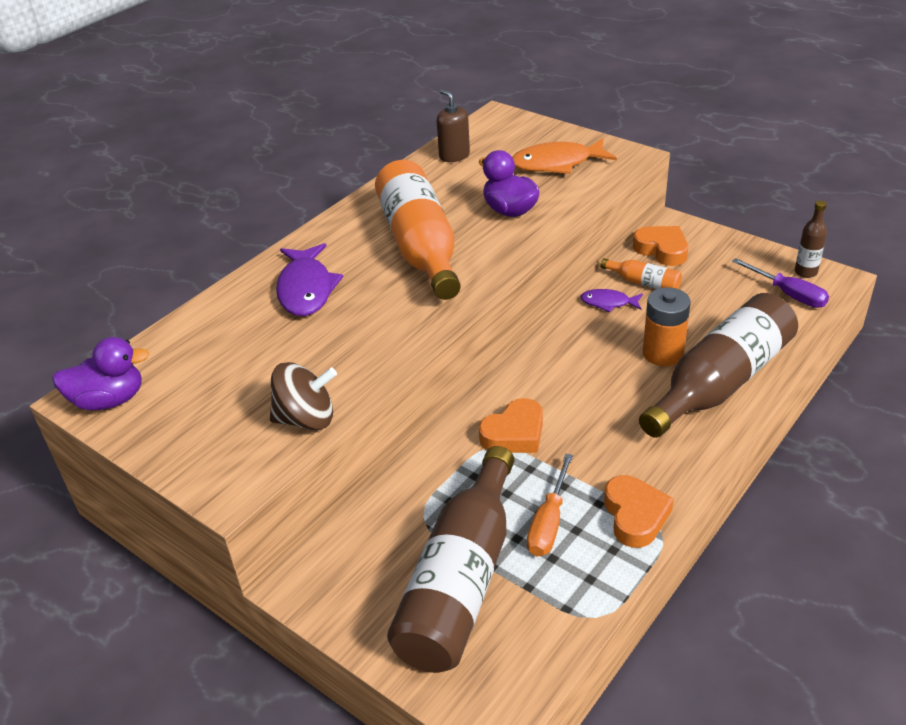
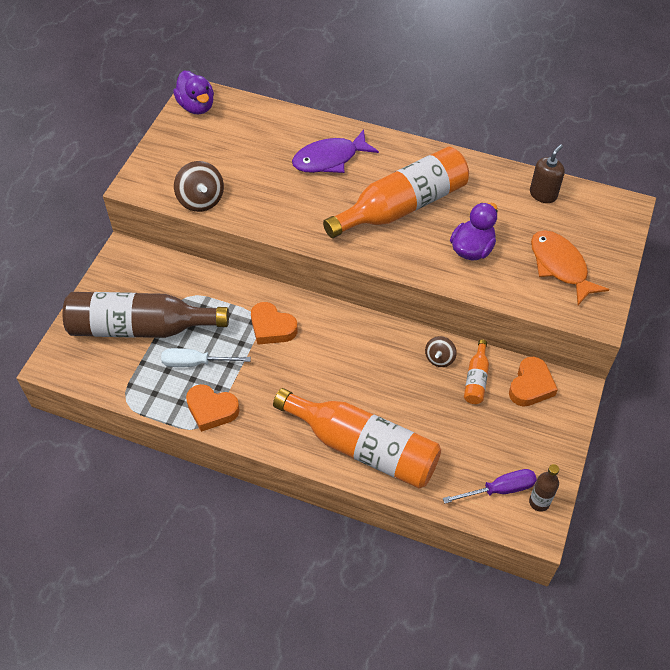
camera: 70 degrees right, 15 degrees up
(549, 522) = (195, 363): orange screwdriver -> white screwdriver
(608, 303) = (439, 358): purple fish -> brown spinning top
(635, 515) = (211, 410): orange heart -> orange heart turned 45 degrees clockwise
(663, 353) = (387, 404): orange battery -> none
(720, 382) = (363, 447): brown bottle -> orange bottle
(788, 294) = (499, 489): purple screwdriver -> purple screwdriver turned 135 degrees counterclockwise

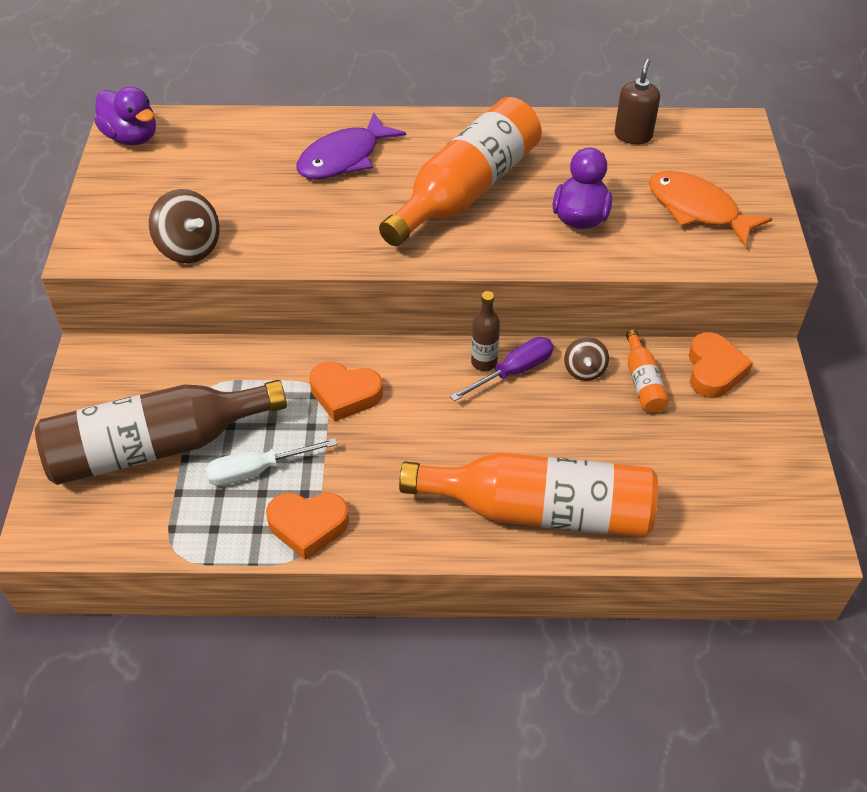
camera: 20 degrees left, 5 degrees down
(499, 489) = (741, 508): purple screwdriver -> purple screwdriver (513, 372)
(539, 502) = (798, 508): brown bottle -> brown bottle (484, 362)

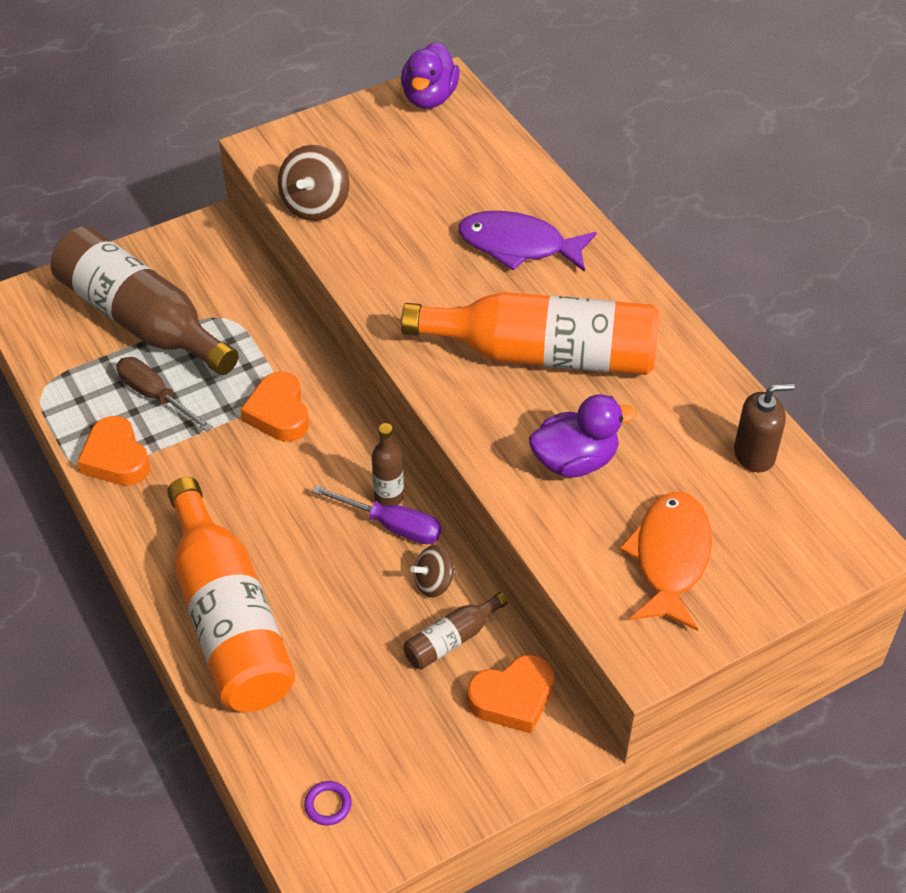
camera: 60 degrees right, 0 degrees up
(257, 470) = (155, 396): white screwdriver -> brown screwdriver
(643, 382) = (452, 639): orange bottle -> brown bottle
(754, 515) = (328, 805): none -> purple ring

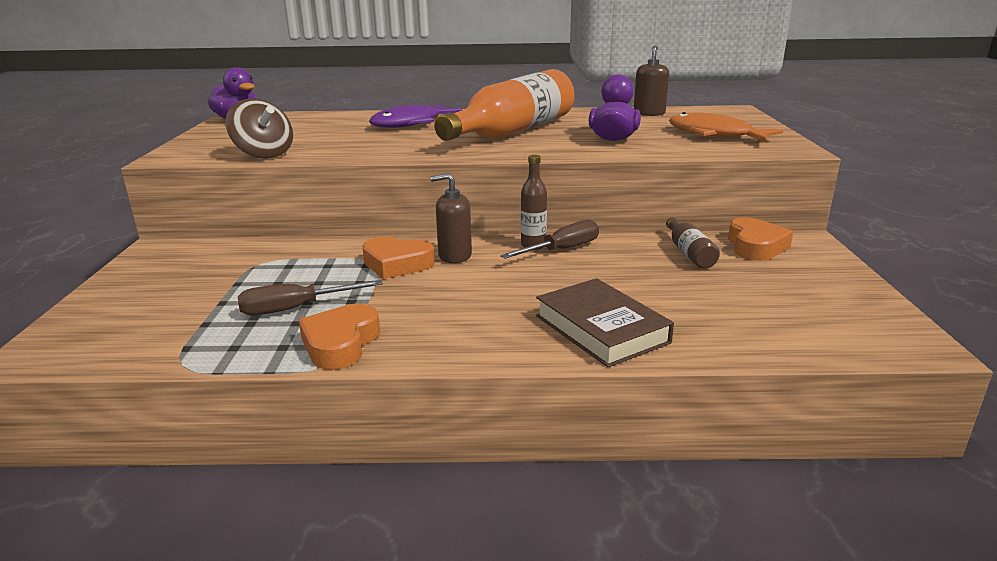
camera: 60 degrees left, 25 degrees down
(116, 458) = (340, 343): orange heart -> orange heart turned 105 degrees clockwise
(141, 320) = (195, 296): brown bottle -> none
(229, 619) = (601, 329): orange bottle -> brown book
(323, 446) = (454, 256): none -> brown soap dispenser
(328, 805) = (840, 329): purple ring -> none
(392, 525) = (562, 250): purple screwdriver -> brown screwdriver
(434, 583) = (630, 248): brown spinning top -> none

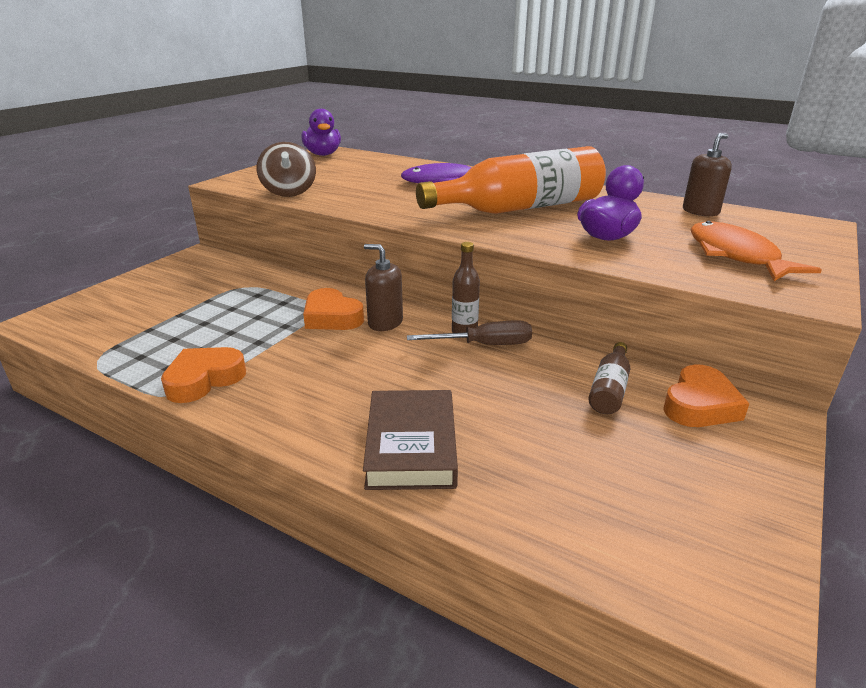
camera: 30 degrees right, 5 degrees up
(296, 308) = (215, 336): brown screwdriver -> none

